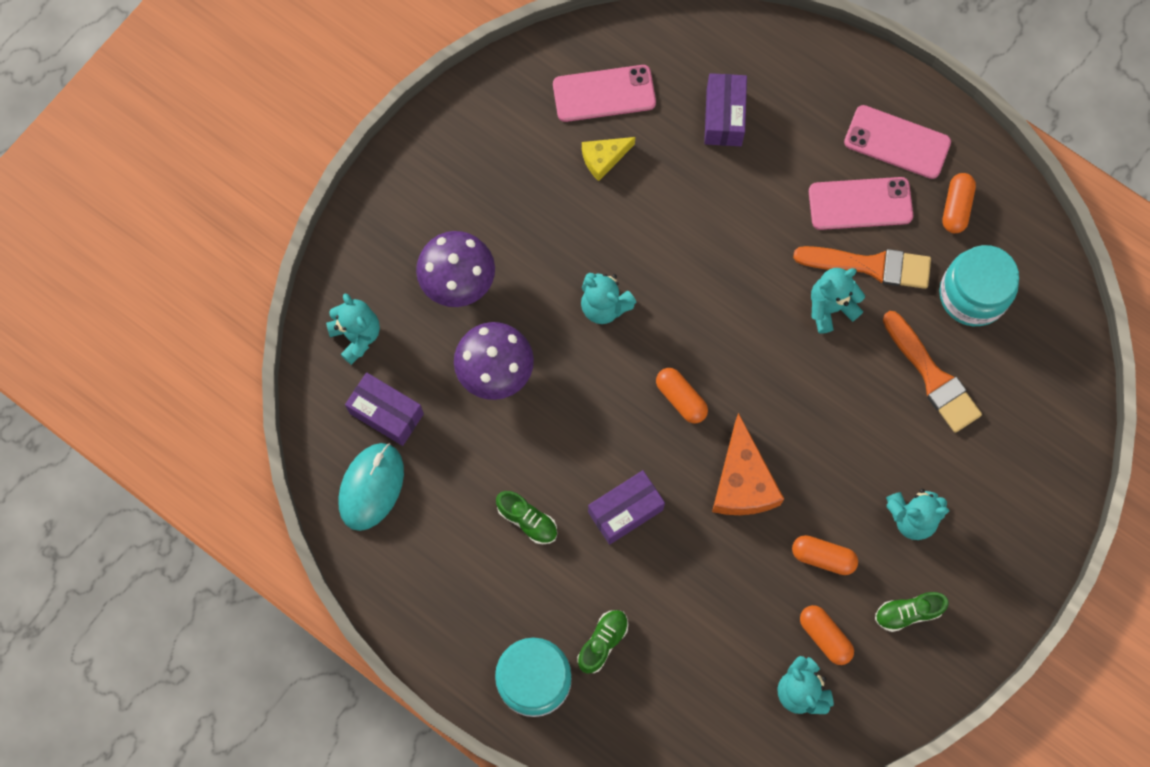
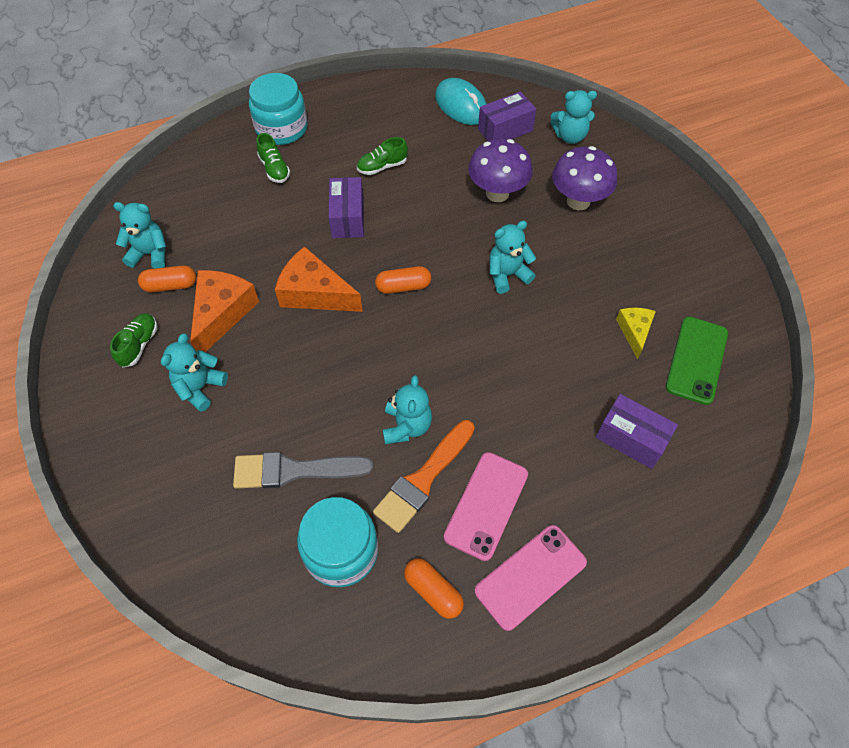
camera: 120 degrees right, 15 degrees down
(604, 94) = (696, 360): pink phone -> green phone
(823, 557) = (222, 313): orange capsule -> orange cheese
(932, 377) = (294, 470): orange brush -> grey brush

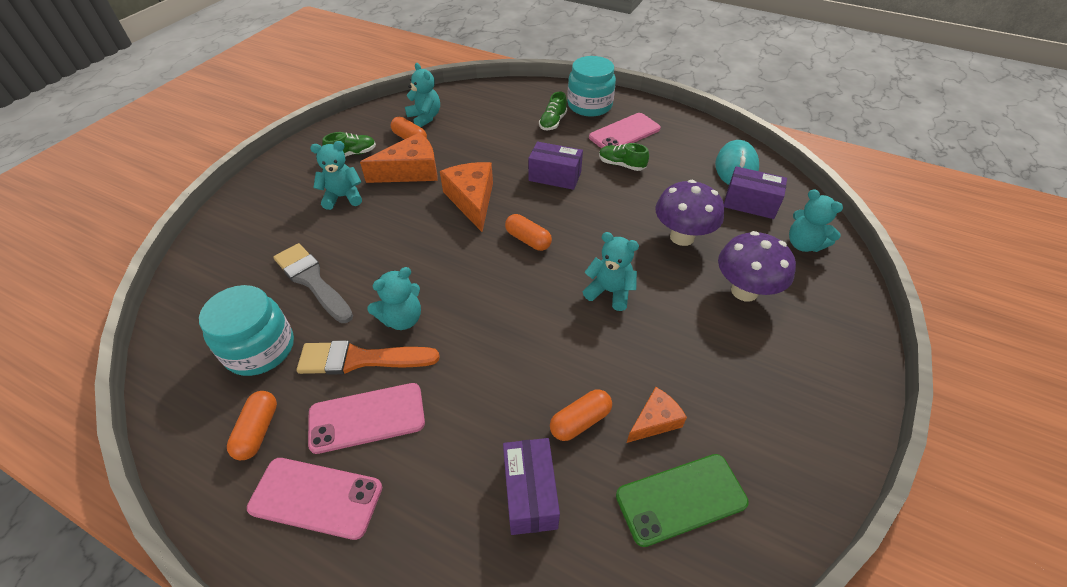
camera: 50 degrees right, 10 degrees down
(346, 135) = (624, 133): none -> pink phone
(348, 218) = (555, 176): purple box -> purple box turned 60 degrees clockwise
(600, 373) = (580, 421): none -> orange capsule
(634, 331) = (654, 421): yellow cheese -> orange cheese

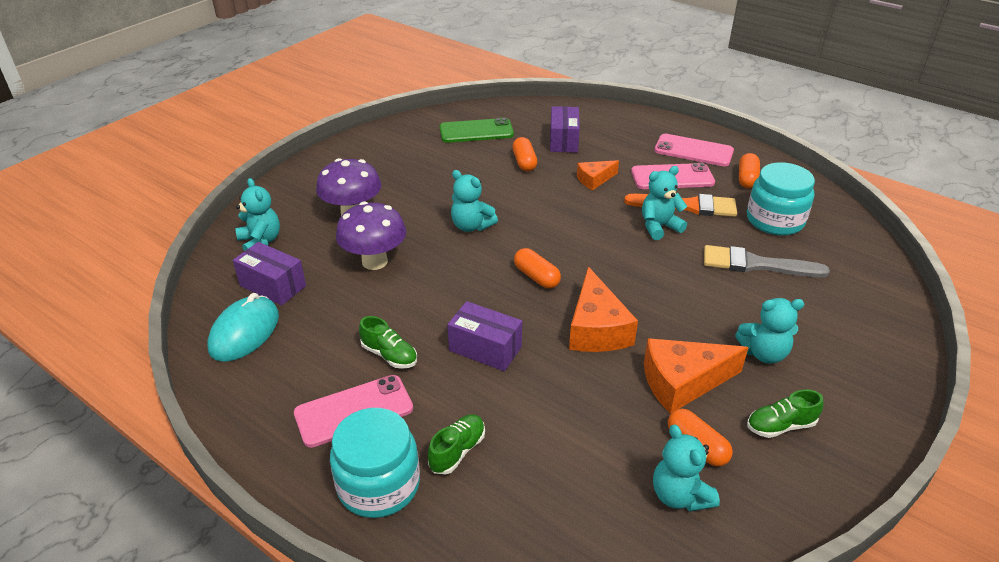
camera: 170 degrees left, 10 degrees down
(312, 280) = (756, 264): grey brush -> grey brush turned 135 degrees clockwise
(580, 421) = (524, 162): orange capsule -> orange capsule turned 75 degrees counterclockwise
(654, 421) = (474, 157): orange cheese -> orange cheese (594, 180)

